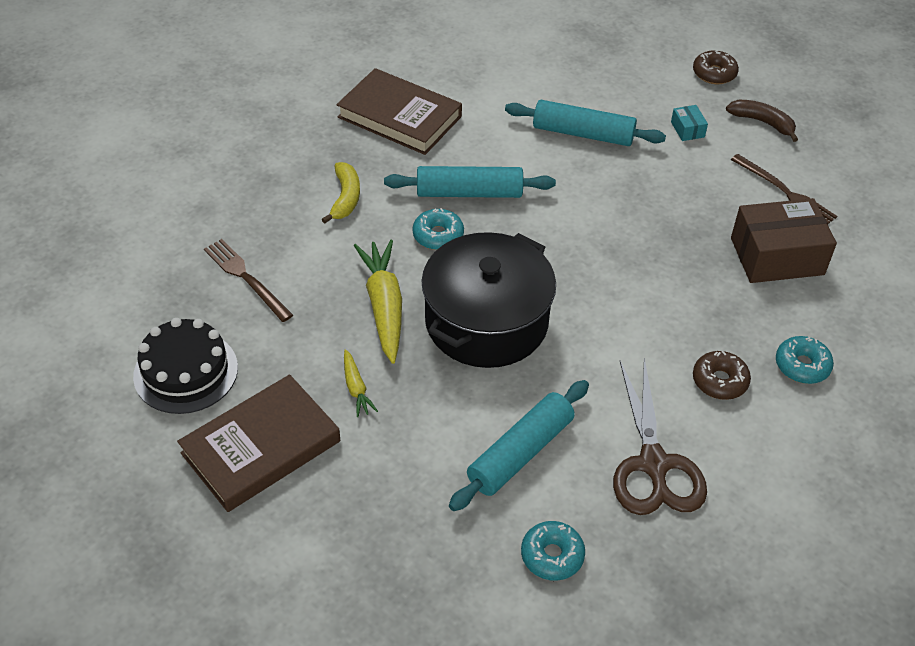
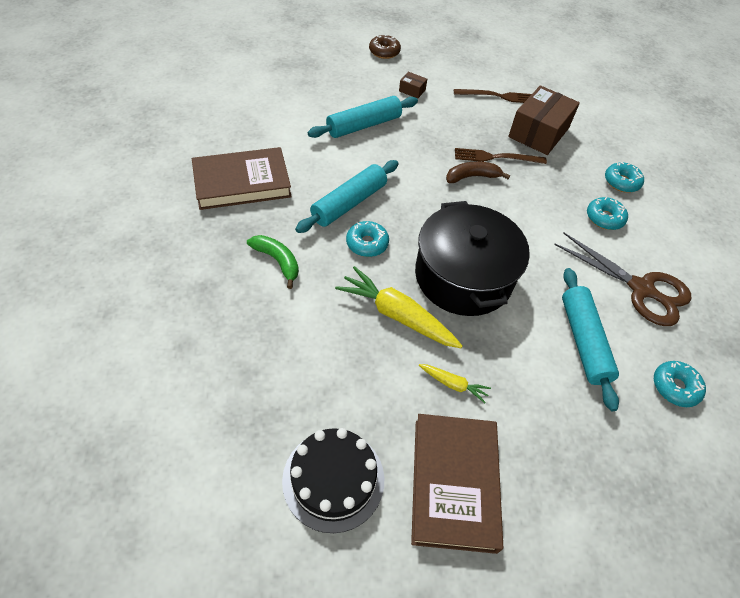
camera: 50 degrees left, 5 degrees up
(246, 278) = (283, 371): brown fork -> brown fork (496, 157)
(345, 198) = (277, 261): yellow banana -> green banana
(687, 129) = (412, 90): turquoise box -> brown box
(719, 381) = (604, 218): brown donut -> turquoise donut
(762, 122) = (440, 65): brown banana -> brown banana (472, 177)

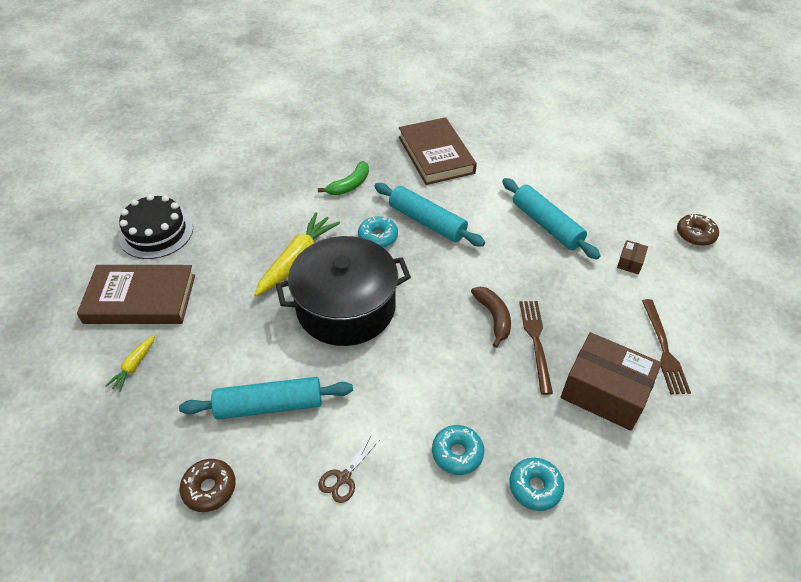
camera: 90 degrees right, 5 degrees down
(453, 384) = (226, 299): yellow carrot -> yellow carrot (134, 366)
(641, 289) = (343, 478): brown scissors -> brown scissors, size x0.46
(675, 387) = (209, 488): turquoise donut -> brown donut

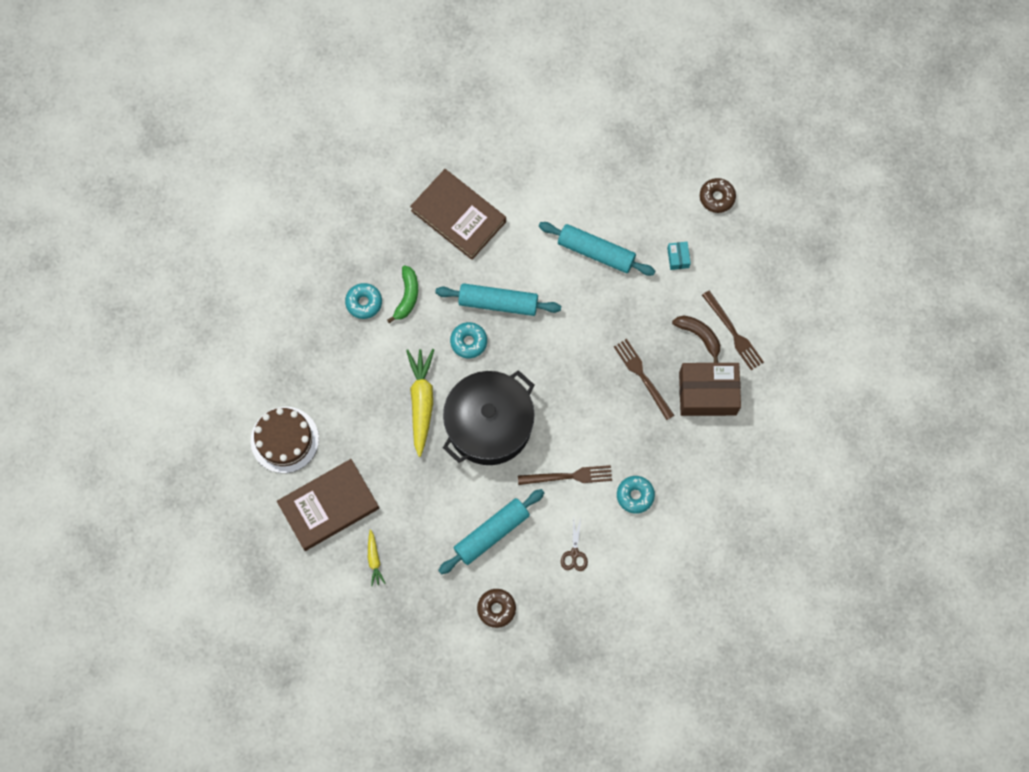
camera: 30 degrees left, 25 degrees up
(156, 232) = (284, 439): black cake -> brown cake
(393, 394) = (568, 476): none -> brown fork
(493, 317) = (602, 372): brown banana -> brown banana (699, 336)
(535, 487) = (694, 491): turquoise donut -> turquoise donut (364, 302)
(630, 262) = (678, 258): brown box -> turquoise box

